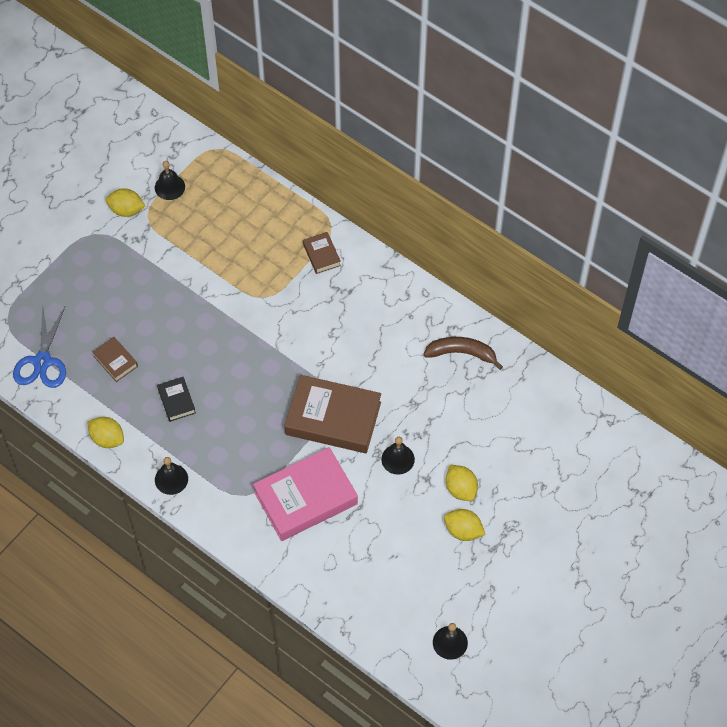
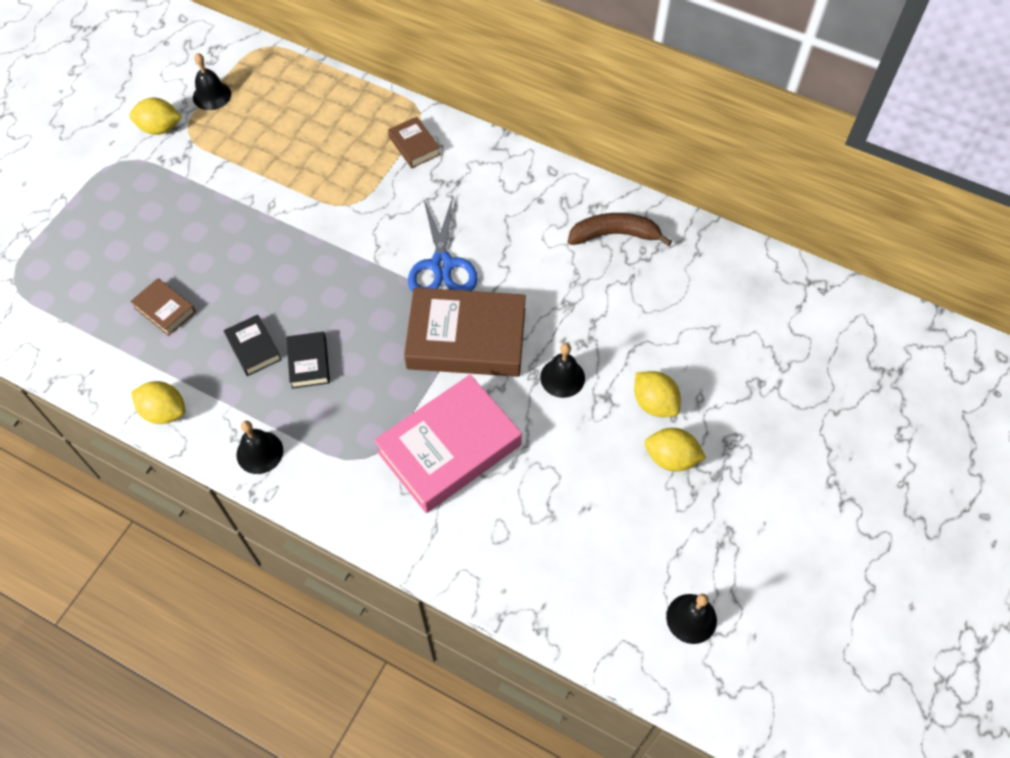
camera: 10 degrees left, 0 degrees up
(42, 361) = (65, 325): blue scissors -> blue scissors (441, 265)
(215, 418) = (309, 362): none -> black book

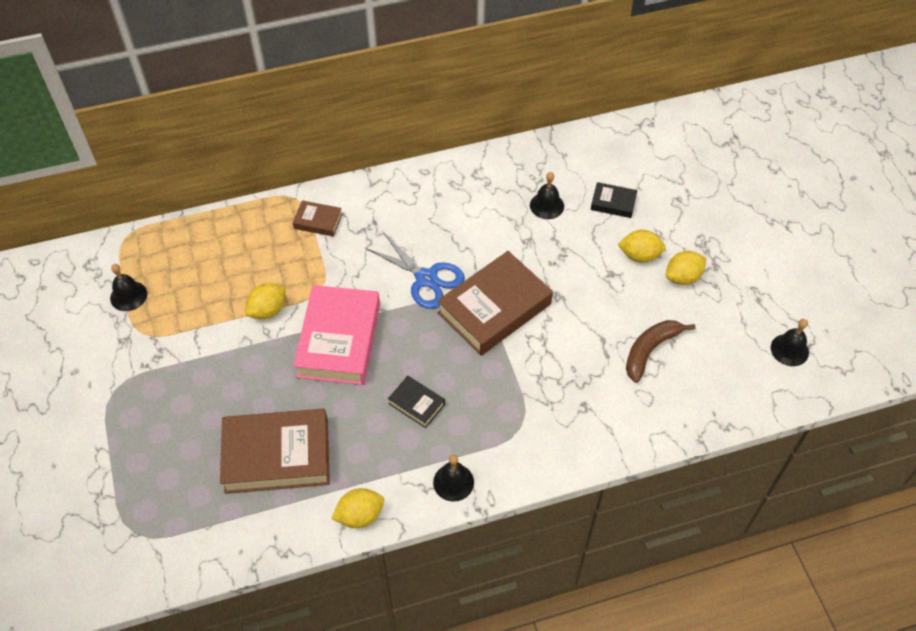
camera: 45 degrees left, 5 degrees down
(160, 128) = (116, 346): yellow lemon -> yellow lemon (268, 310)
(165, 310) = (277, 455): brown book -> brown book, size x2.14
(253, 348) = (369, 426): black book -> black book (613, 203)
(449, 448) = (562, 377): pink book -> pink book (339, 340)
(562, 377) = (575, 284): black bell -> black bell (547, 205)
(614, 234) = (506, 180): brown banana -> brown banana (650, 350)

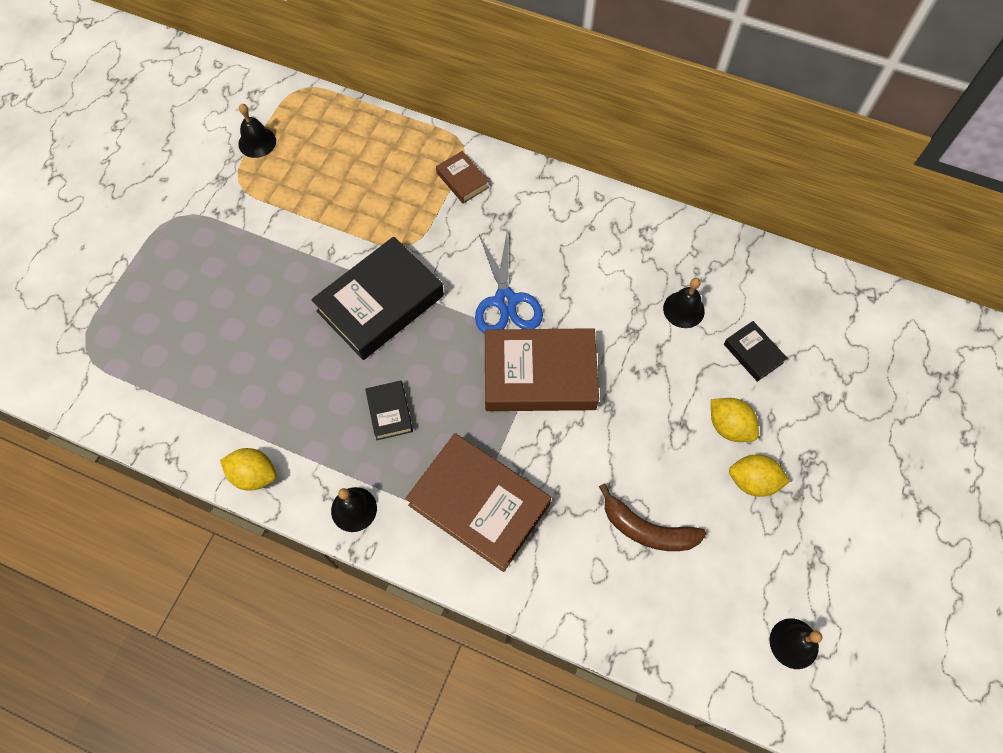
camera: 40 degrees right, 10 degrees up
(268, 310) = (349, 233): yellow lemon -> none
(277, 455) = (240, 368): brown book -> brown book (479, 504)
(339, 340) = (380, 303): pink book -> black book
(650, 350) = (647, 529): brown banana -> brown banana turned 150 degrees counterclockwise

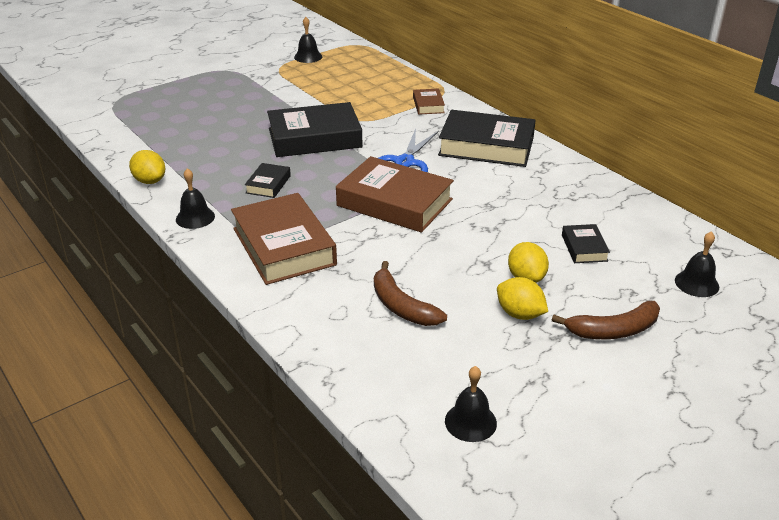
camera: 30 degrees right, 30 degrees down
(569, 229) = (486, 146): none -> black book
(683, 309) = (543, 208): black bell -> black bell (696, 283)
(838, 459) = (613, 330): none -> brown banana

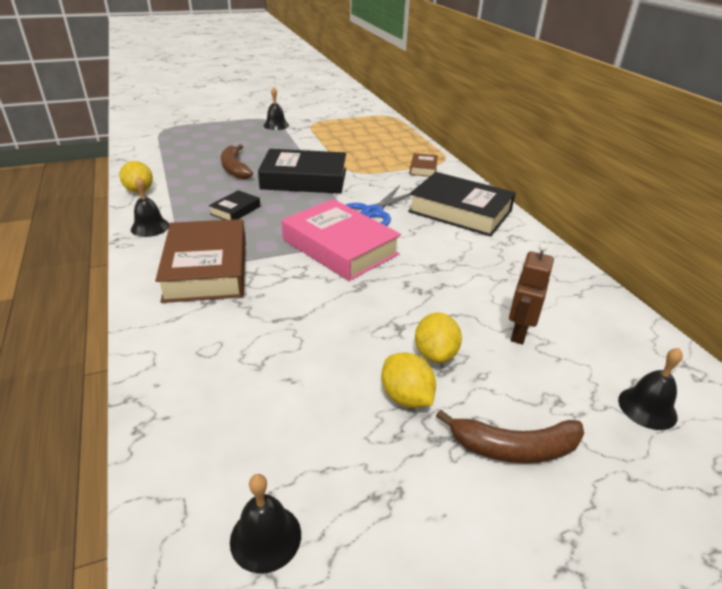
camera: 15 degrees right, 0 degrees up
(308, 57) = (342, 119): black bell -> black bell (276, 125)
(394, 203) = (340, 247): brown book -> pink book
(401, 306) = (279, 357): brown banana -> brown banana (234, 168)
(584, 248) = (518, 333): black book -> brown robot

